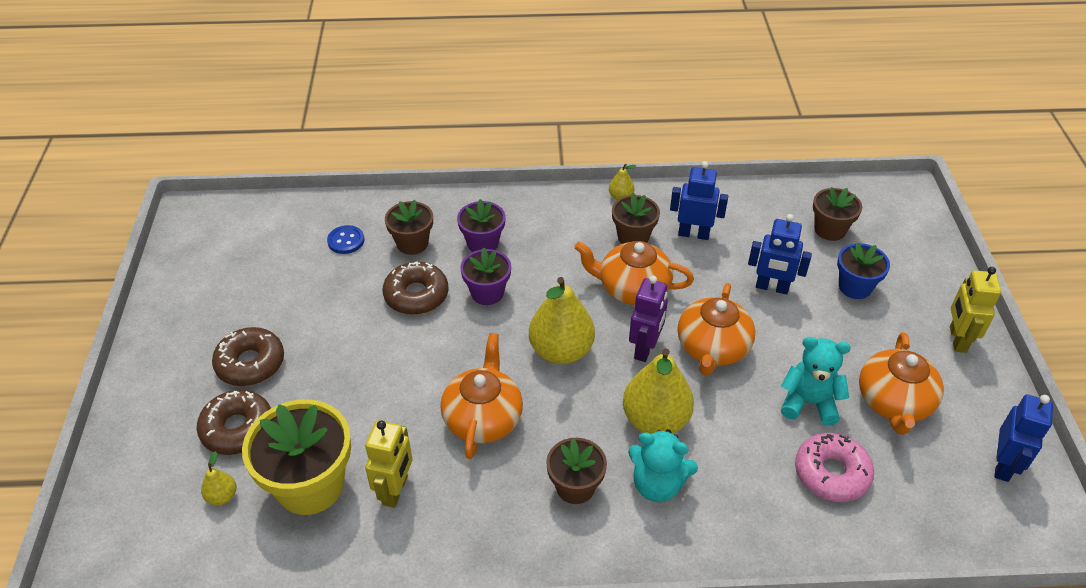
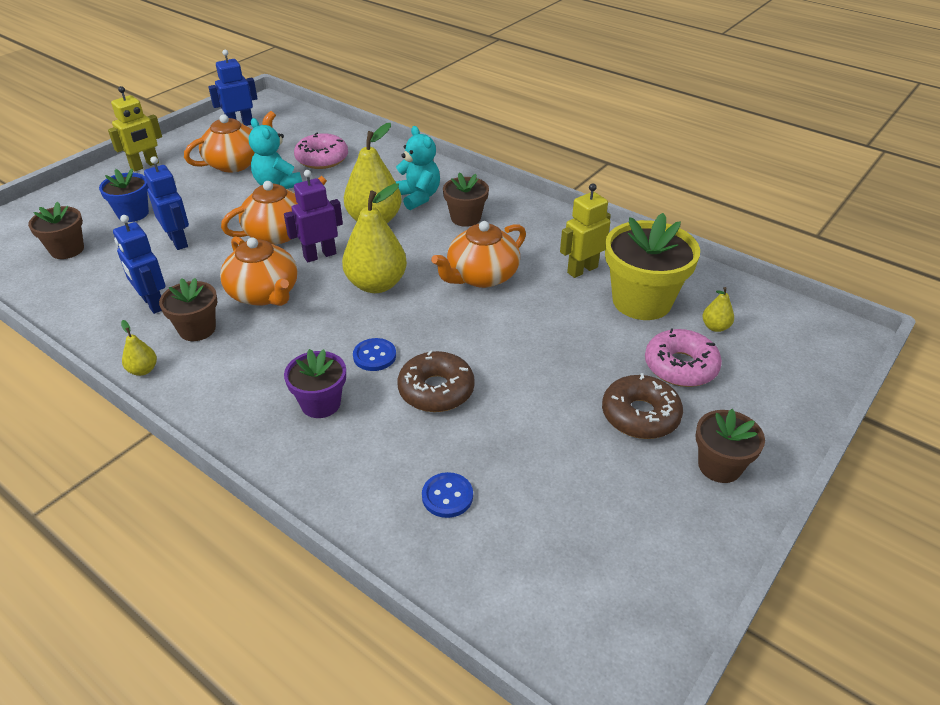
camera: 140 degrees left, 5 degrees down
(237, 429) = (680, 366): brown donut -> pink donut
(412, 243) = (384, 447): brown flower pot -> brown flower pot (719, 466)
(487, 293) = (374, 356): purple flower pot -> blue button

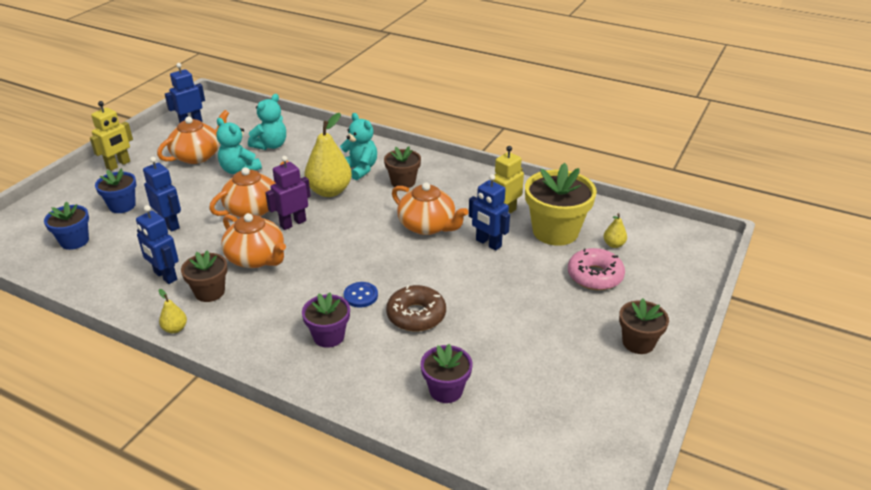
camera: 10 degrees left, 5 degrees down
(67, 250) = (74, 241): brown flower pot -> blue flower pot
(322, 159) = (271, 145): pink donut -> turquoise teddy bear
(376, 284) = (346, 241): yellow pear -> none
(447, 496) = (446, 390): blue button -> purple flower pot
(481, 276) = (428, 226): orange teapot -> orange teapot turned 90 degrees counterclockwise
(551, 307) = (488, 243): none -> blue robot
(640, 415) = (573, 314): brown donut -> none

